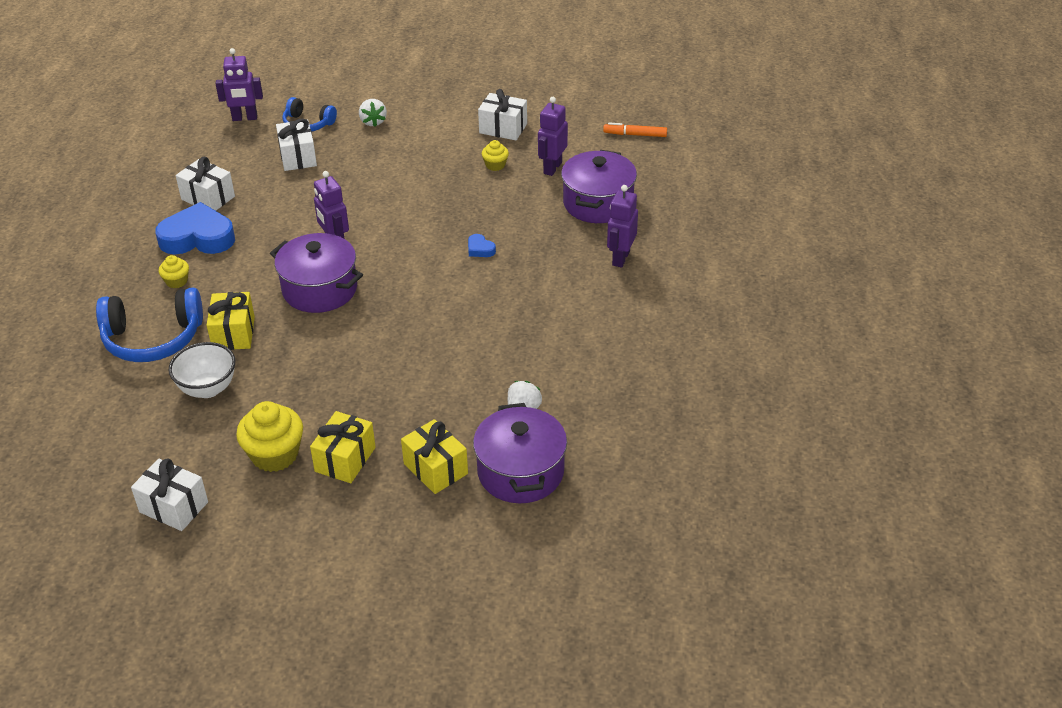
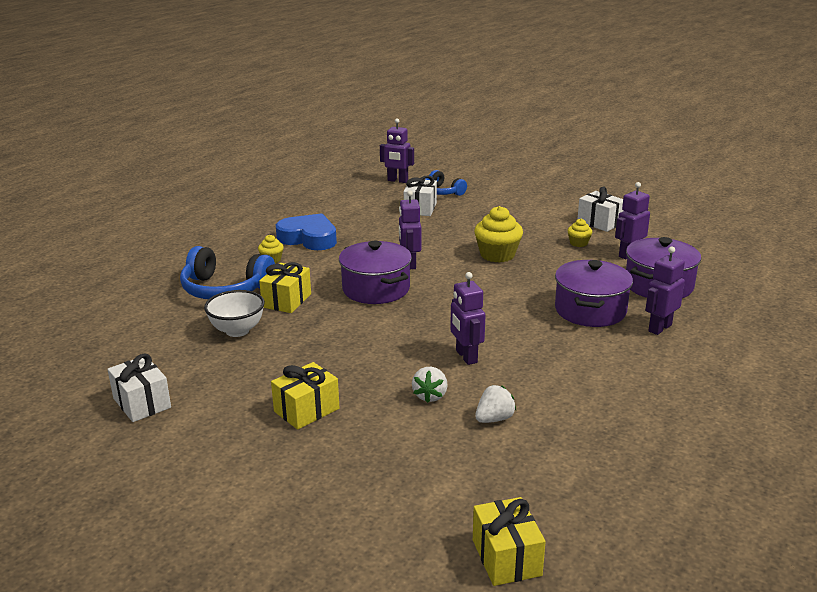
camera: 25 degrees right, 15 degrees down
(208, 198) = (335, 218): white gift -> none
(275, 455) = (251, 390): yellow cupcake -> yellow cupcake (497, 255)
(373, 122) = (493, 200): white strawberry -> white strawberry (430, 396)
(435, 469) = (381, 441): yellow gift -> yellow gift (506, 557)
(460, 348) = (466, 357): none -> purple robot
(480, 249) = (530, 293): blue heart -> none
(520, 472) = (460, 468): purple pot -> purple pot (590, 310)
(635, 135) = (720, 248): orange marker -> none

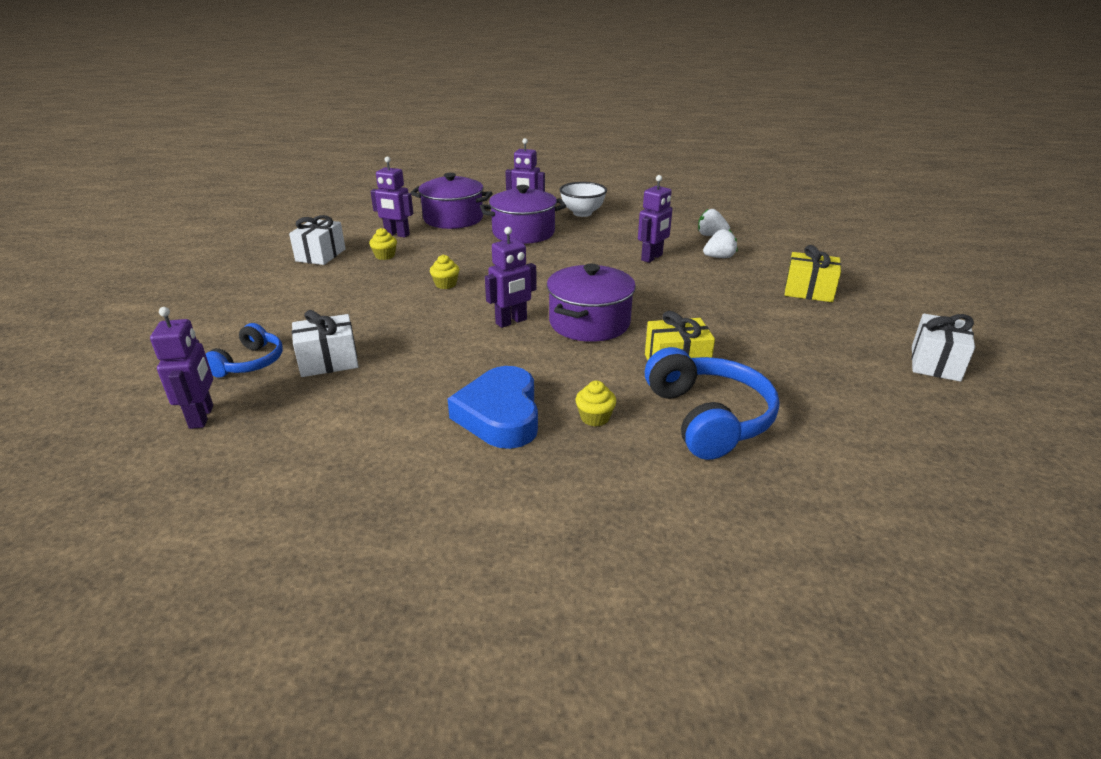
camera: 120 degrees left, 5 degrees up
(237, 331) = (769, 367): white bowl -> white bowl (582, 213)
(497, 255) = (445, 284): yellow cupcake -> yellow cupcake, size x0.52
(506, 557) = (811, 213): yellow gift -> none

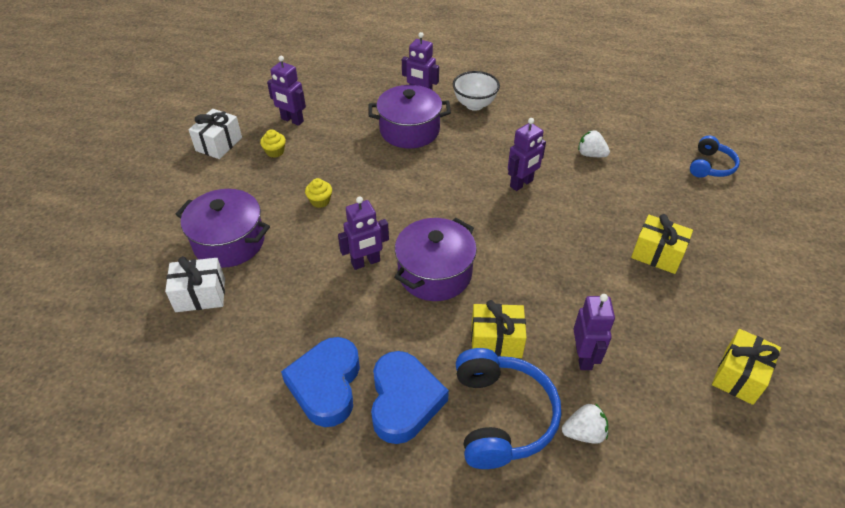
camera: 10 degrees right, 15 degrees up
(202, 417) = (92, 350): purple robot -> purple robot (584, 357)
(250, 363) = (137, 287): blue headphones -> blue headphones (710, 166)
(453, 219) = (349, 101): purple pot -> purple pot (229, 242)
(595, 418) = (404, 401): yellow cupcake -> blue heart
(719, 257) = (587, 191): white strawberry -> white strawberry (584, 433)
(935, 363) = (739, 376): white gift -> yellow gift

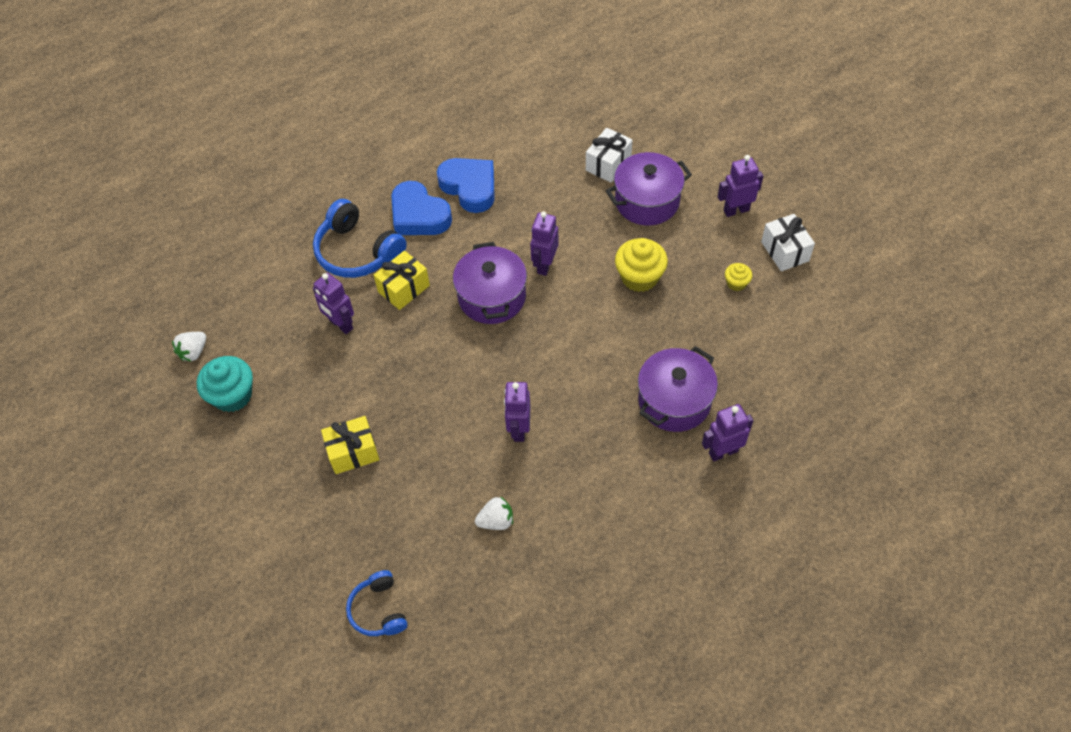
camera: 135 degrees right, 10 degrees up
(292, 120) = (776, 321): purple robot -> purple robot (736, 210)
(320, 201) = (639, 277): yellow cupcake -> yellow cupcake, size x1.91
(474, 105) = (664, 488): white bowl -> none
(584, 433) = (304, 281): white strawberry -> white strawberry (193, 352)
(739, 376) = (232, 395): yellow gift -> turquoise cupcake

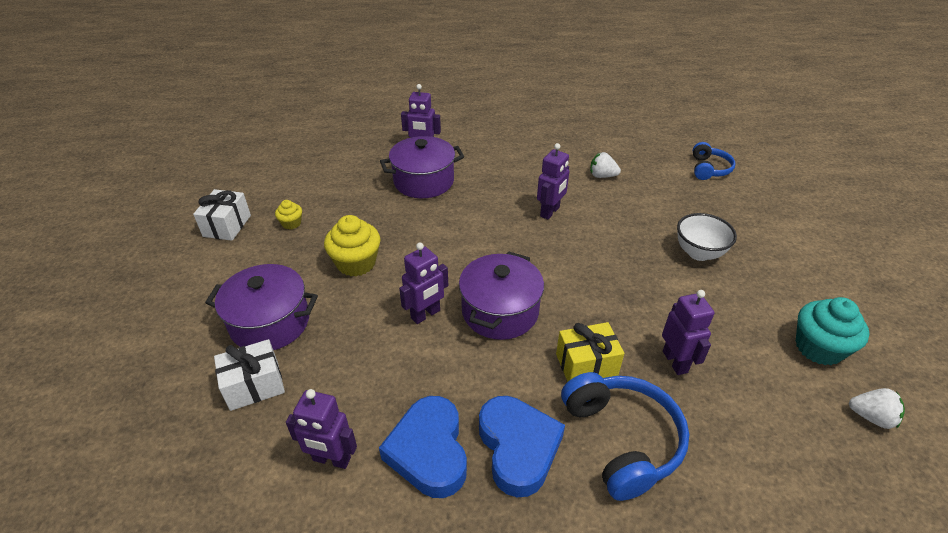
camera: 150 degrees left, 15 degrees down
(193, 352) = (871, 417): white strawberry -> white strawberry turned 45 degrees clockwise
(353, 452) = (698, 253): yellow gift -> white bowl
(736, 210) = (212, 273): purple robot -> purple robot (331, 459)

